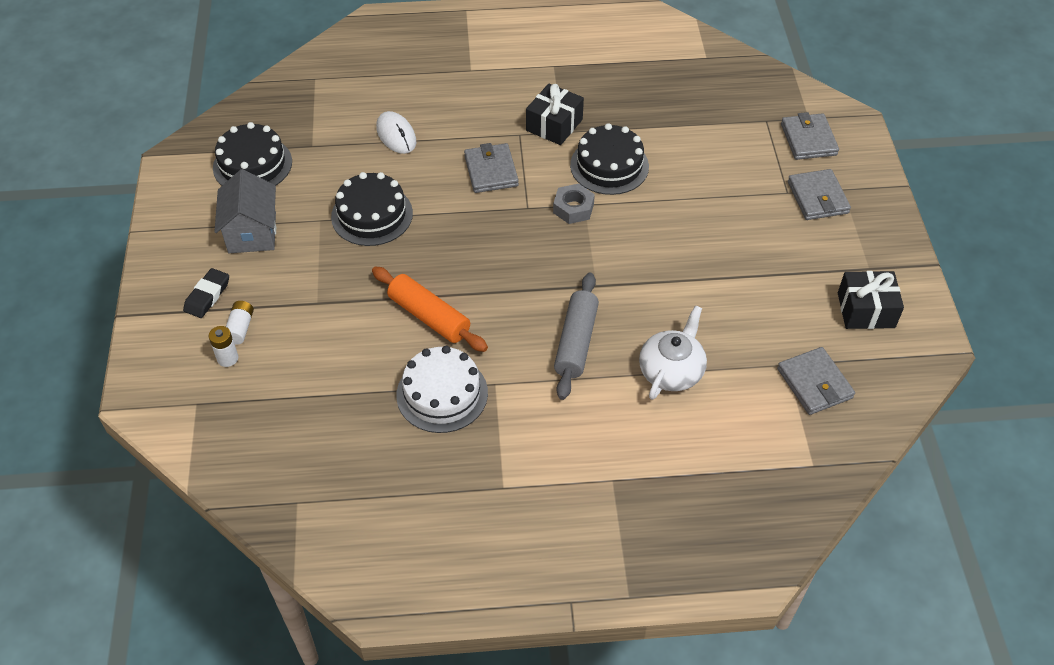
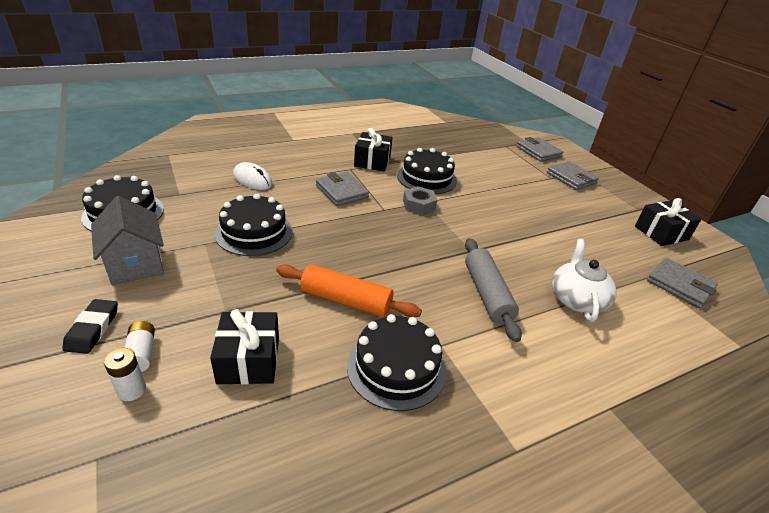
camera: 25 degrees left, 15 degrees down
(321, 355) = (248, 360): none -> black gift
(442, 394) = (396, 367): white cake -> black cake

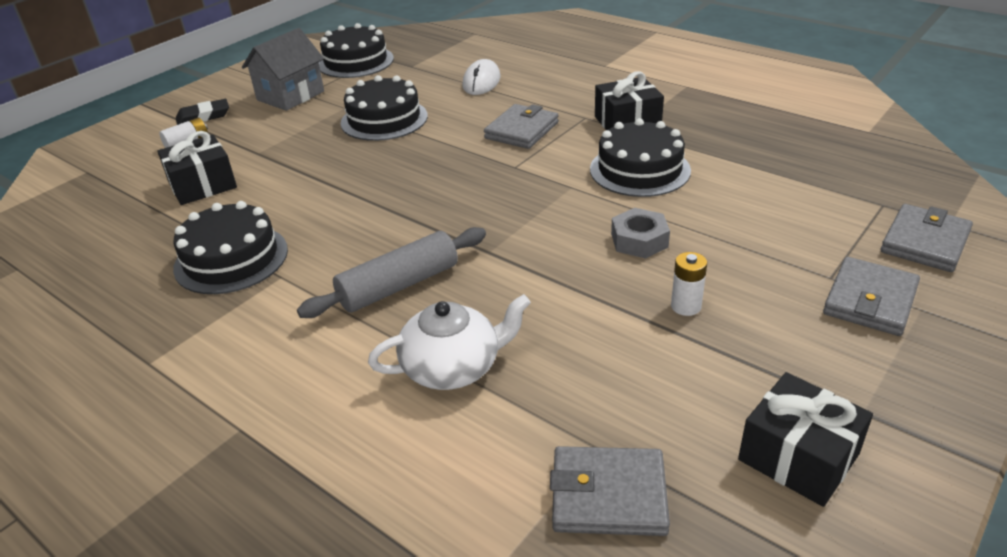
camera: 70 degrees right, 0 degrees up
(132, 390) = (149, 156): white battery -> white battery (686, 306)
(346, 300) = (314, 201): orange rolling pin -> none
(419, 205) = (556, 185): grey nut -> grey nut (639, 240)
(680, 285) = (608, 495): grey wallet -> grey wallet turned 75 degrees clockwise

